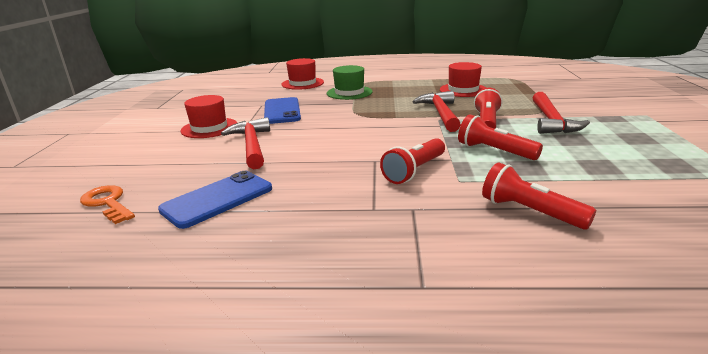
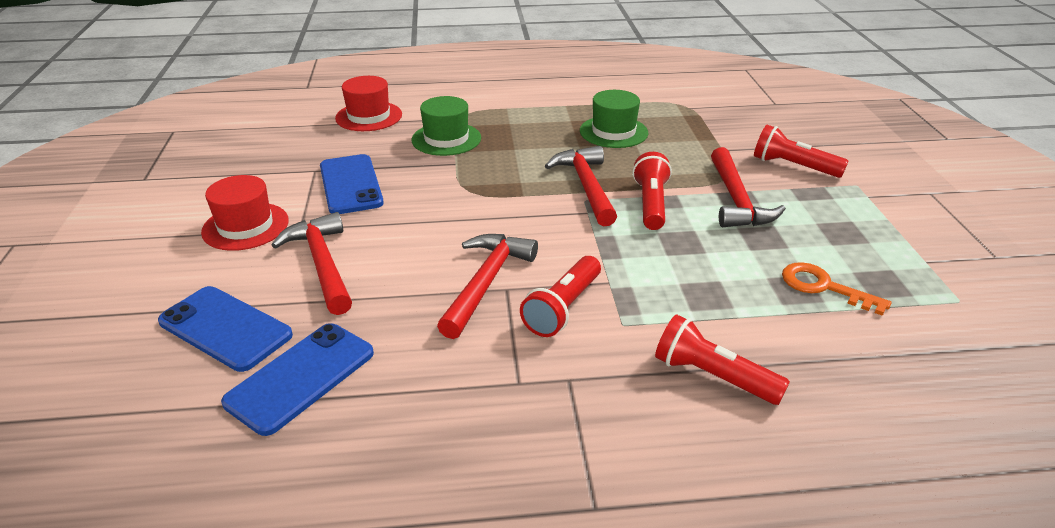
camera: 10 degrees left, 10 degrees up
(107, 203) = (139, 394): orange key -> orange key (823, 287)
(177, 173) = (225, 328): none -> blue phone
(361, 156) = (486, 282): none -> red hammer
(463, 90) = (613, 132): red hat -> green hat
(494, 151) = (664, 264): red flashlight -> red flashlight (793, 166)

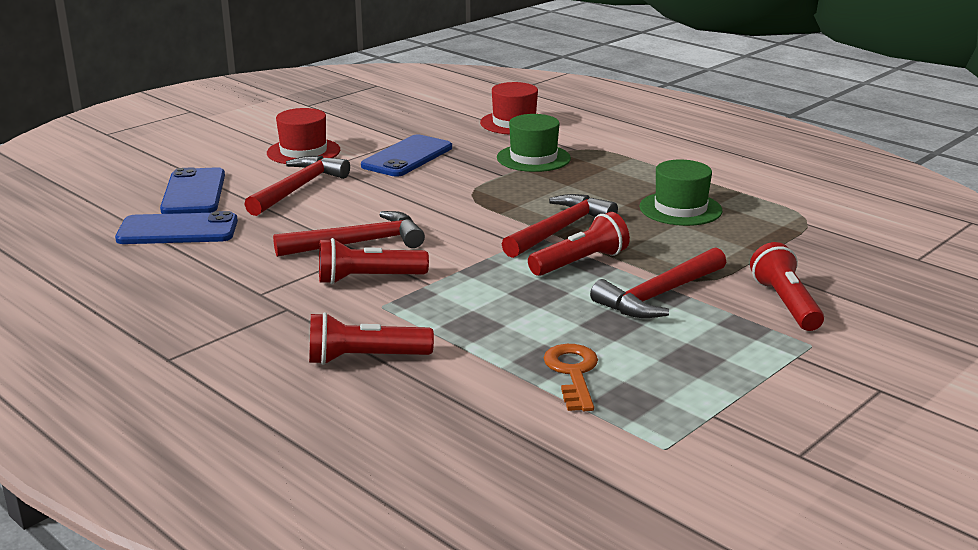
camera: 50 degrees right, 10 degrees down
(712, 376) = (364, 358): red flashlight -> red flashlight turned 90 degrees counterclockwise

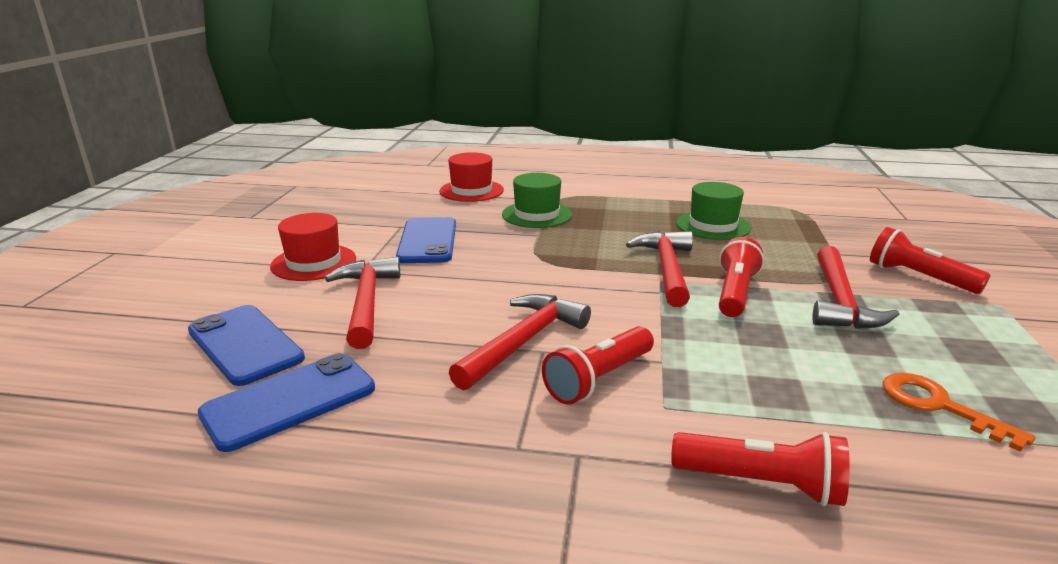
camera: 35 degrees left, 0 degrees up
(364, 358) = (762, 484): red flashlight -> red flashlight turned 120 degrees counterclockwise

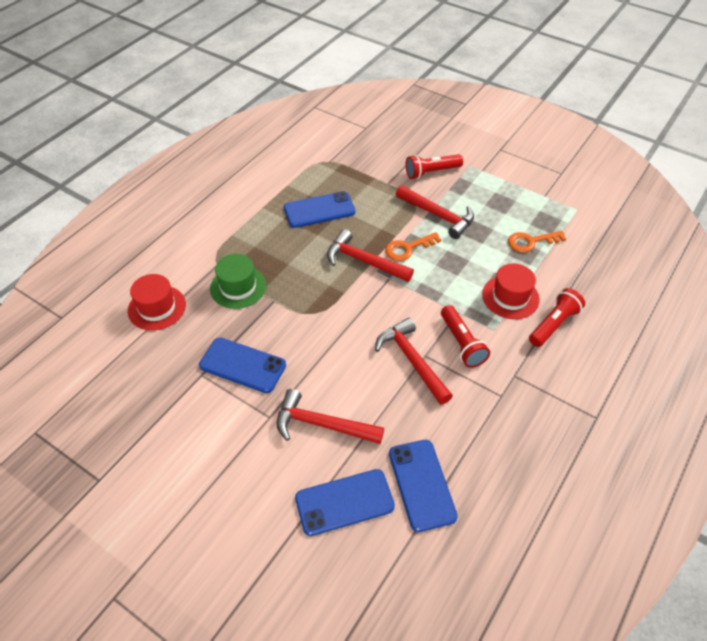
camera: 65 degrees left, 25 degrees up
(314, 262) = (236, 445): red hat -> red hat (510, 297)
(713, 225) = (319, 210): green hat -> blue phone
(735, 292) = (408, 248): red flashlight -> orange key

